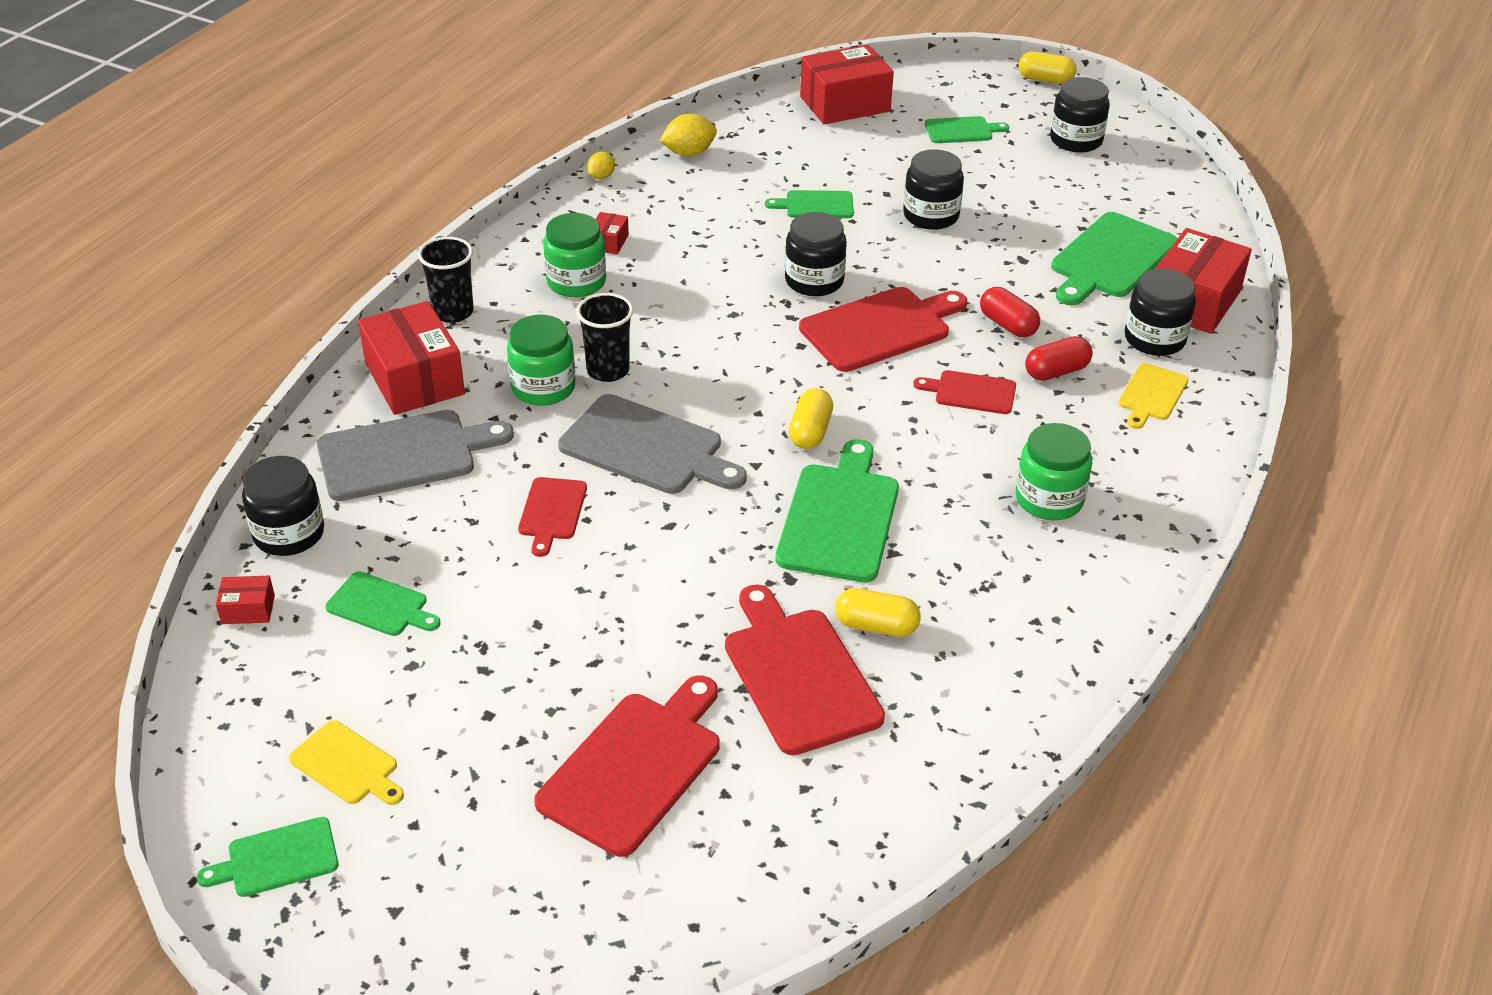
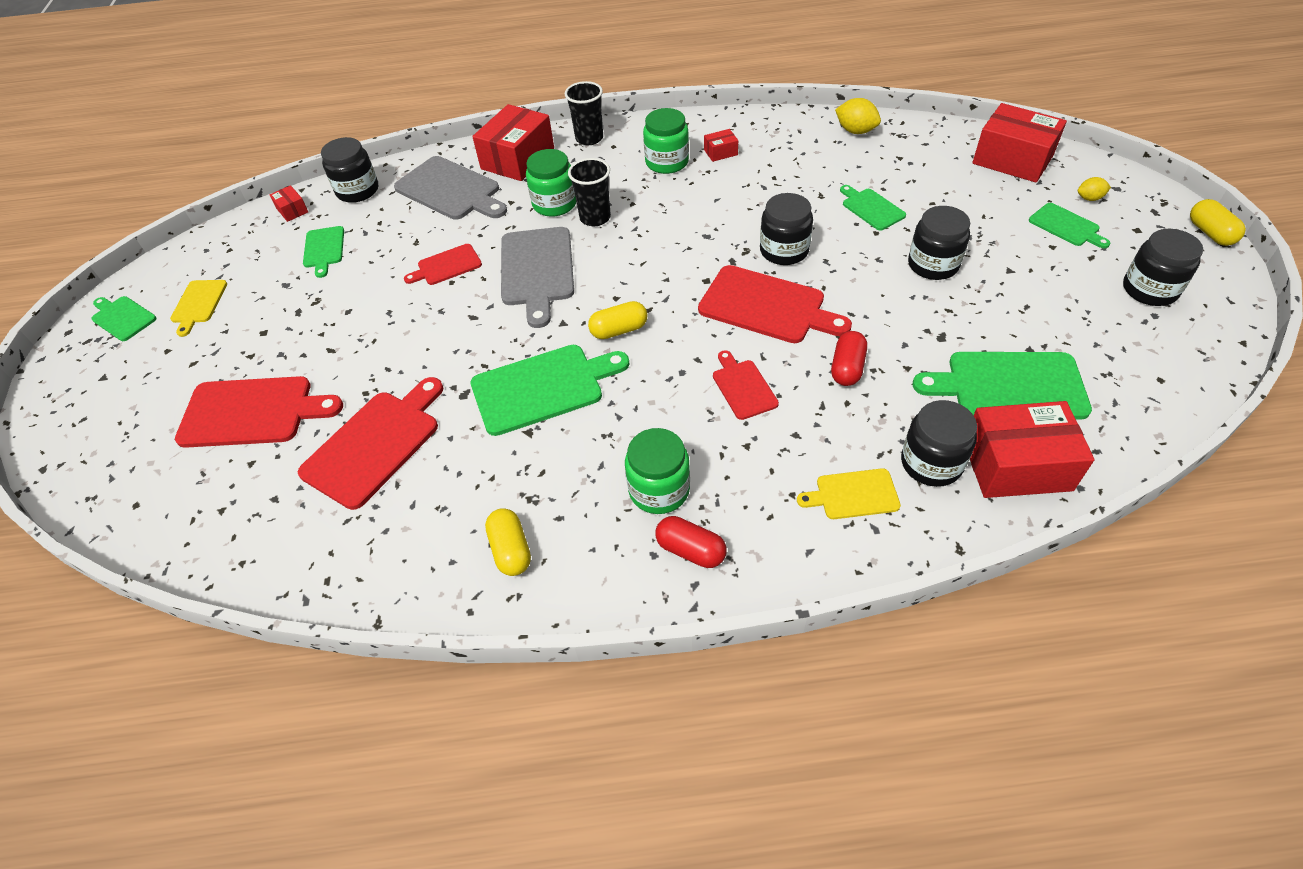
camera: 60 degrees right, 10 degrees up
(601, 176) = (784, 115): yellow lemon -> yellow lemon (1089, 198)
(876, 626) = (447, 459): yellow capsule -> yellow capsule (511, 550)
(1056, 372) = (819, 422): red capsule -> red capsule (690, 550)

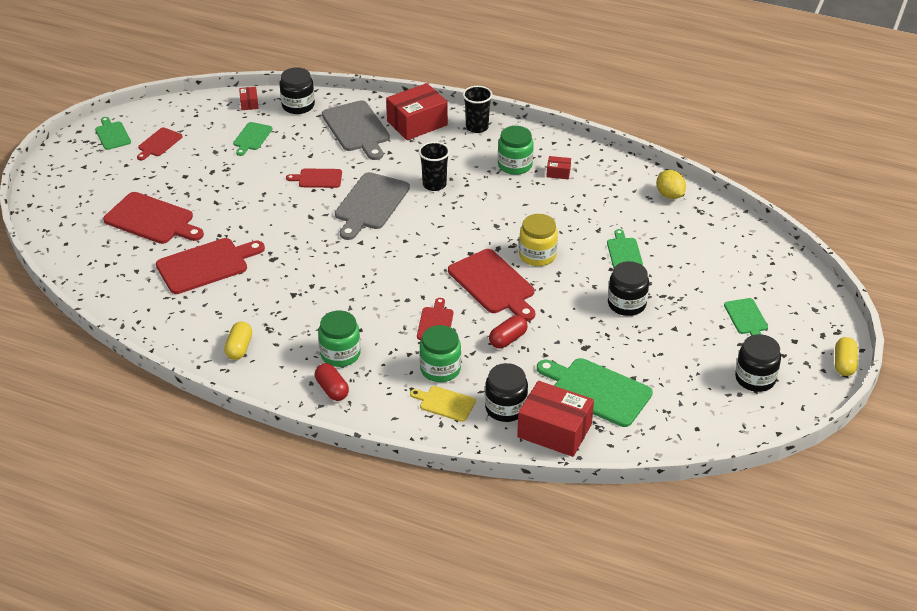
camera: 25 degrees right, 10 degrees down
(198, 304) = (159, 143): yellow cutting board -> red cutting board
(543, 388) = (319, 274): green cutting board -> none
(554, 204) = (416, 165): green jar -> green jar (440, 369)
(619, 330) = (390, 260): yellow capsule -> none
(784, 250) = (537, 255): black jar -> yellow jar
(1012, 159) = (761, 260): red box -> none
(1089, 198) = (786, 307): yellow lemon -> none

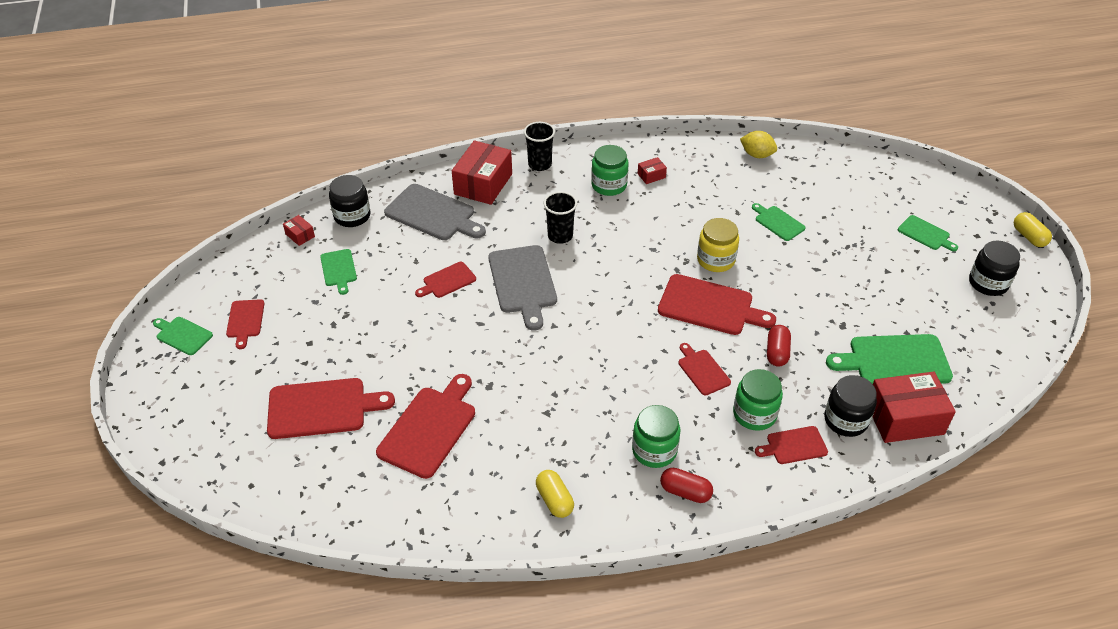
camera: 35 degrees left, 5 degrees up
(445, 403) = (794, 446): yellow cutting board -> red cutting board
(626, 304) = (830, 268): black jar -> none

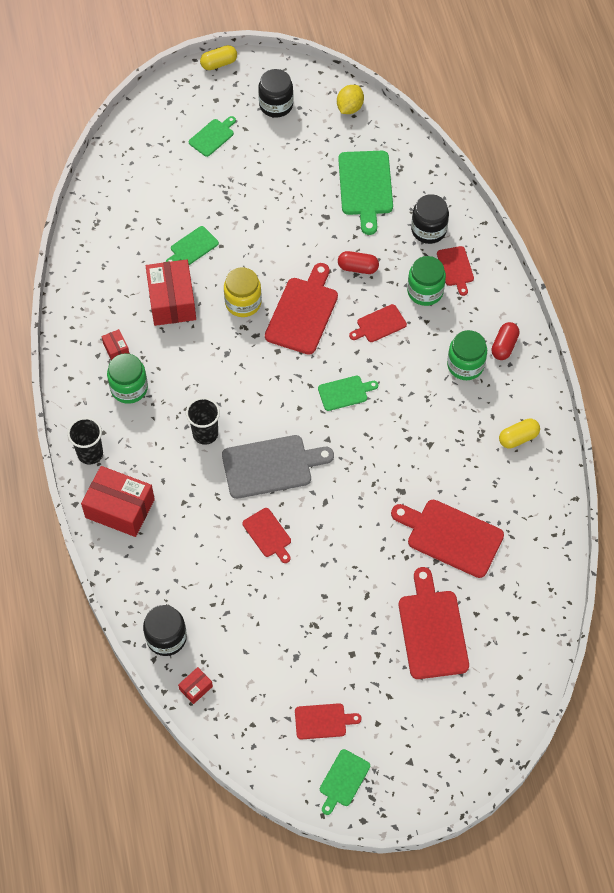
camera: 90 degrees left, 15 degrees up
(339, 269) = (250, 640): green cutting board -> green cutting board (345, 393)
(433, 214) = (167, 555): grey cutting board -> none
(757, 155) = (89, 253): yellow lemon -> yellow lemon (349, 108)
(904, 418) = (425, 191): red box -> red box (172, 301)

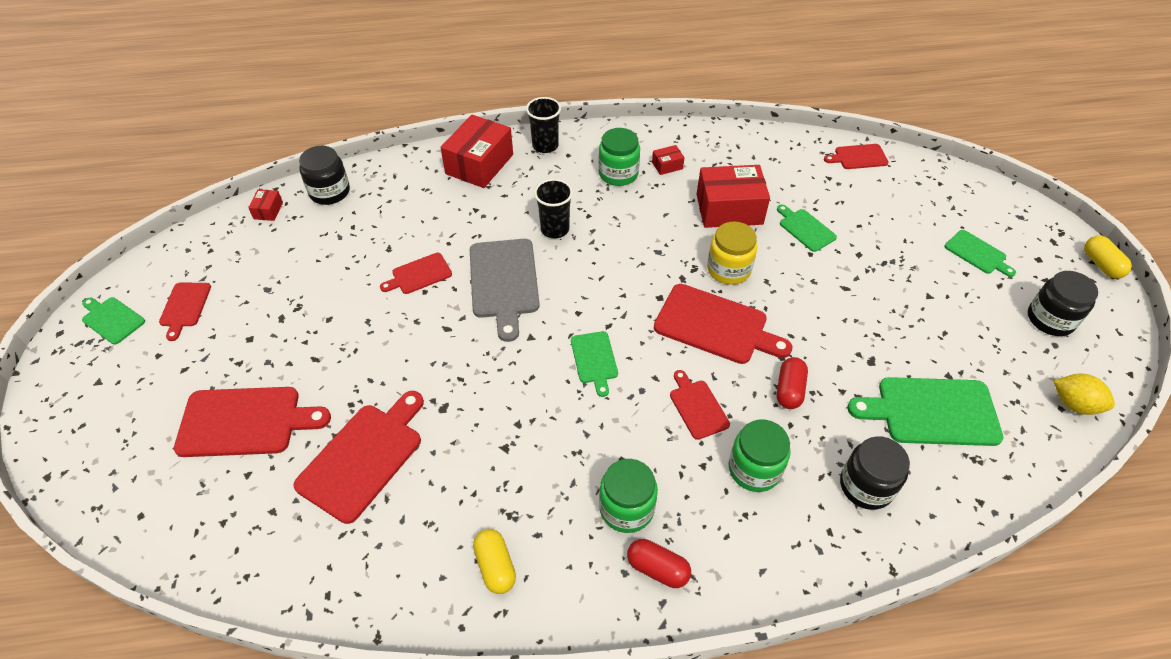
camera: 95 degrees right, 10 degrees down
(196, 688) = (268, 210): red box -> red box turned 45 degrees clockwise
(455, 268) = (799, 516): red cutting board -> red cutting board (858, 157)

